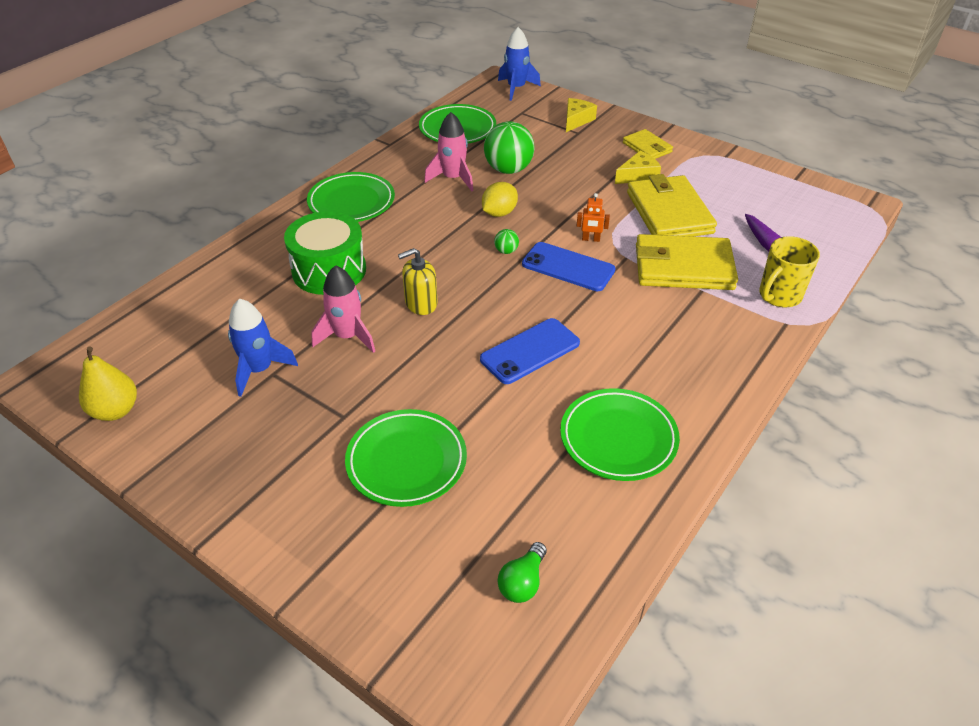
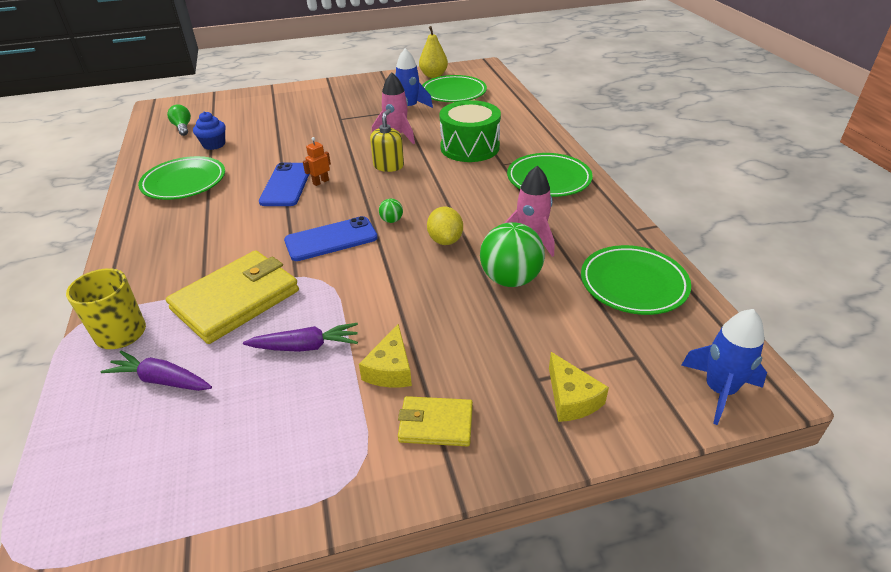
camera: 130 degrees right, 5 degrees down
(406, 461) = (285, 124): green plate -> green plate (453, 93)
(525, 492) = (214, 144): none -> blue cupcake
(590, 239) = (344, 270): orange robot -> orange robot (320, 182)
(669, 212) = (305, 346): yellow wallet -> purple carrot

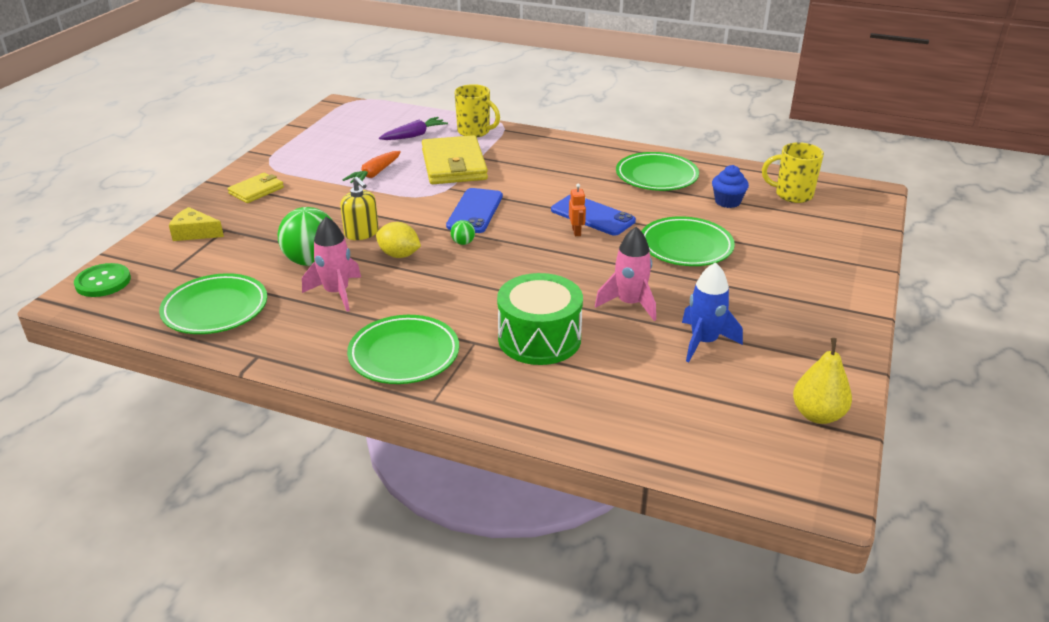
camera: 125 degrees right, 5 degrees down
(182, 127) = (792, 195): green light bulb -> yellow mug
(305, 346) = (374, 174): purple carrot -> orange carrot
(388, 166) = (562, 274): yellow soap dispenser -> yellow soap dispenser (361, 233)
(390, 369) = (313, 191): yellow cheese -> none
(453, 93) = (722, 402): green plate -> green plate (686, 246)
(719, 390) = (103, 282): blue rocket -> green button

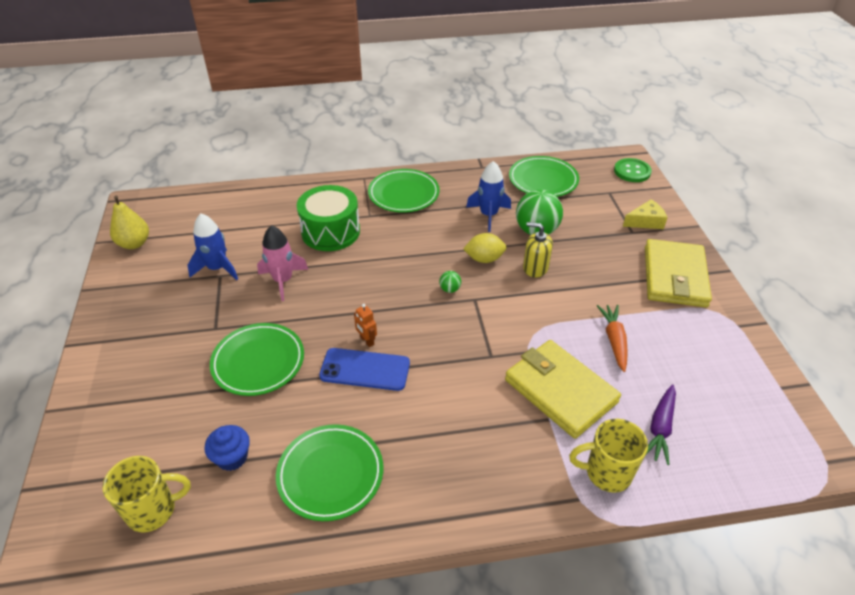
camera: 150 degrees right, 10 degrees up
(256, 190) = (674, 276): yellow wallet -> yellow wallet, size x1.86
(337, 293) = (488, 215): pink rocket -> blue rocket
(475, 211) = (474, 329): blue phone -> none

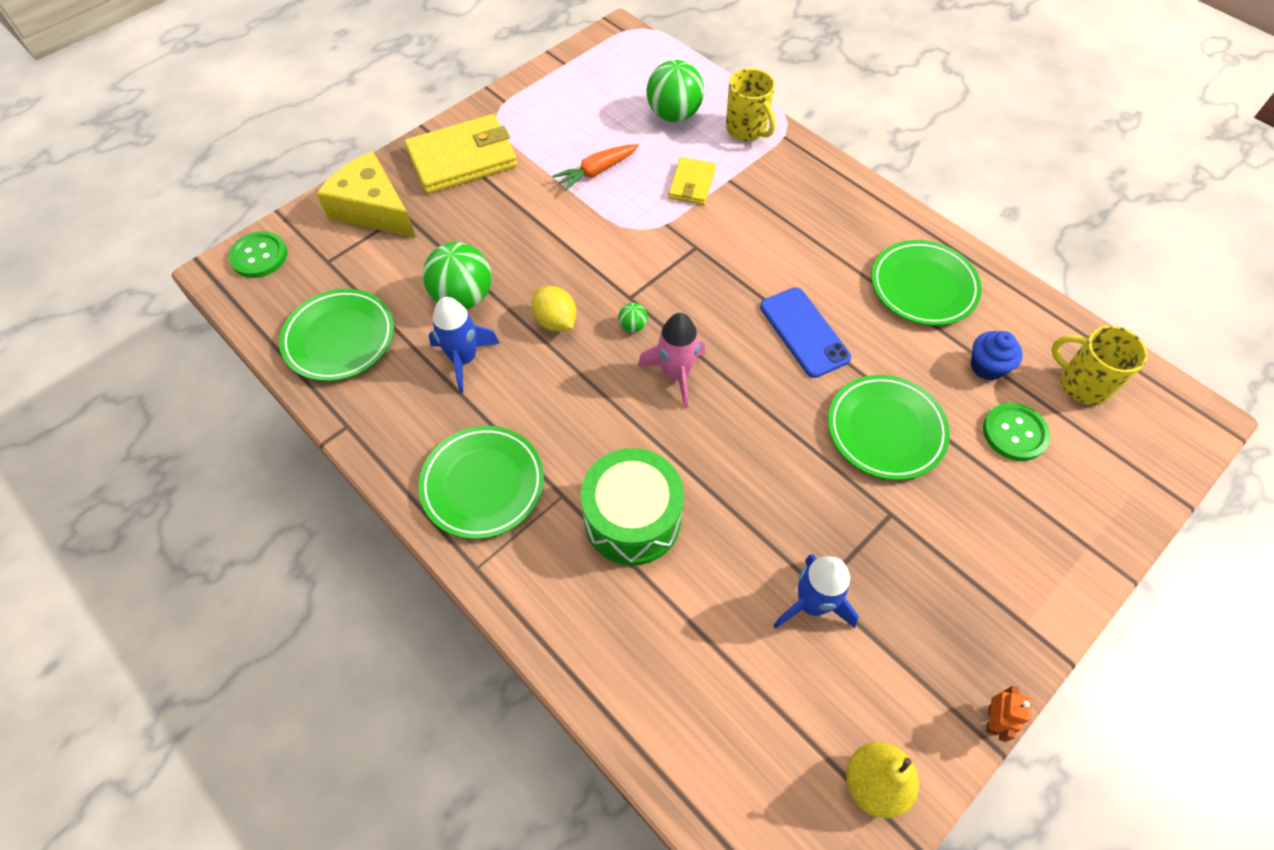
camera: 125 degrees left, 15 degrees up
(178, 430) = (1014, 433): none -> green button
(283, 280) = (762, 503): pink rocket -> pink rocket (676, 374)
(366, 341) = (769, 354): orange robot -> orange robot (992, 720)
(535, 267) = (534, 270): yellow soap dispenser -> none
(560, 391) = (691, 184): yellow wallet -> yellow wallet, size x0.54
(645, 221) = (373, 209): yellow cheese -> yellow cheese, size x1.74
(660, 428) = (674, 115): purple carrot -> green ball

